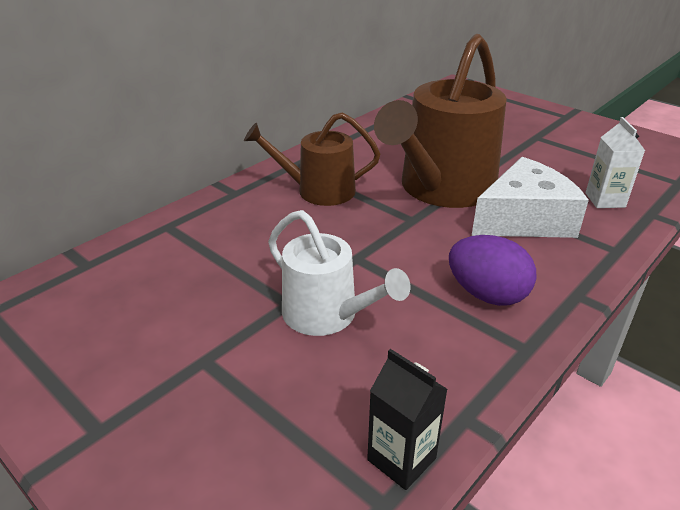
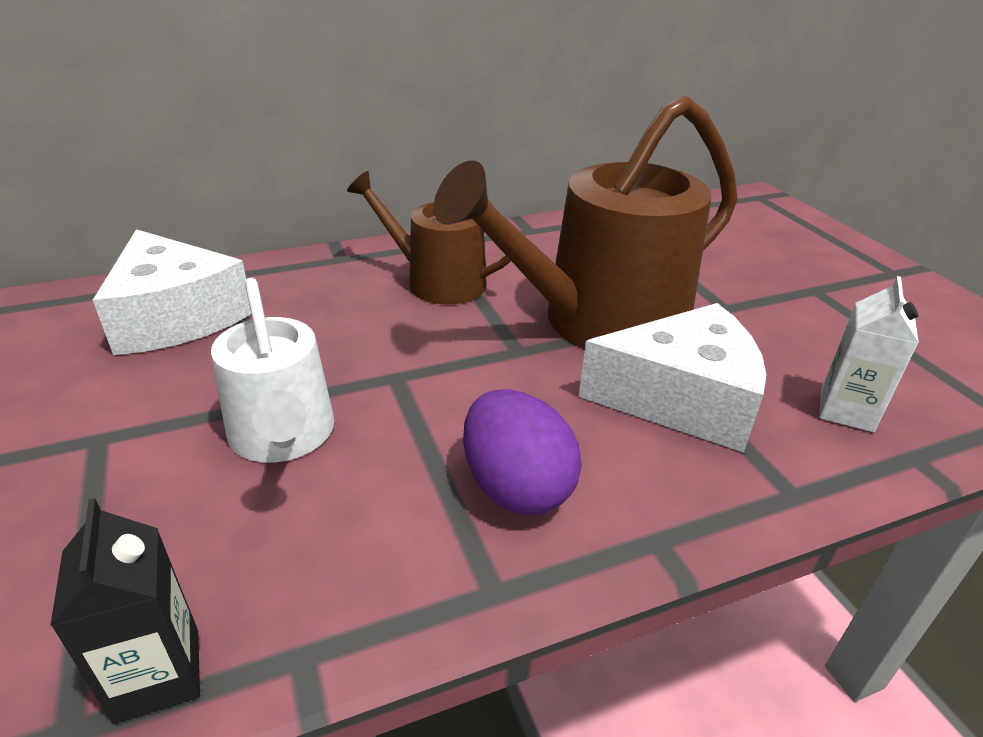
camera: 25 degrees right, 0 degrees up
(160, 267) = (175, 316): none -> white cheese

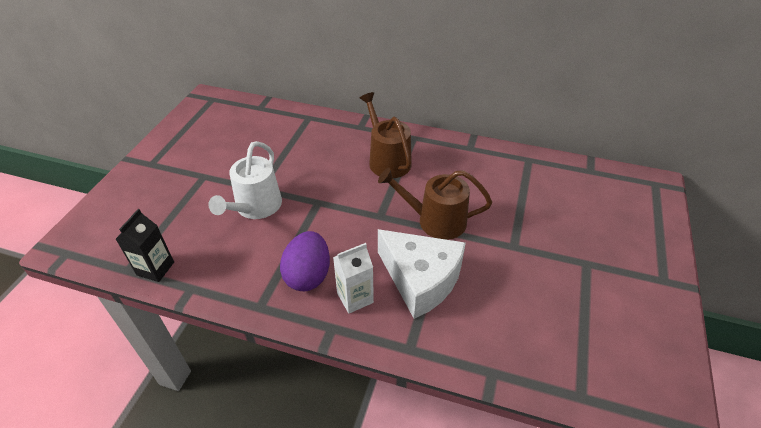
camera: 40 degrees right, 10 degrees up
(175, 316) = (269, 131): white cheese -> none
(601, 322) = (436, 221): brown watering can -> brown watering can, size x0.58
(846, 410) = (493, 332): white carton -> white carton (355, 298)

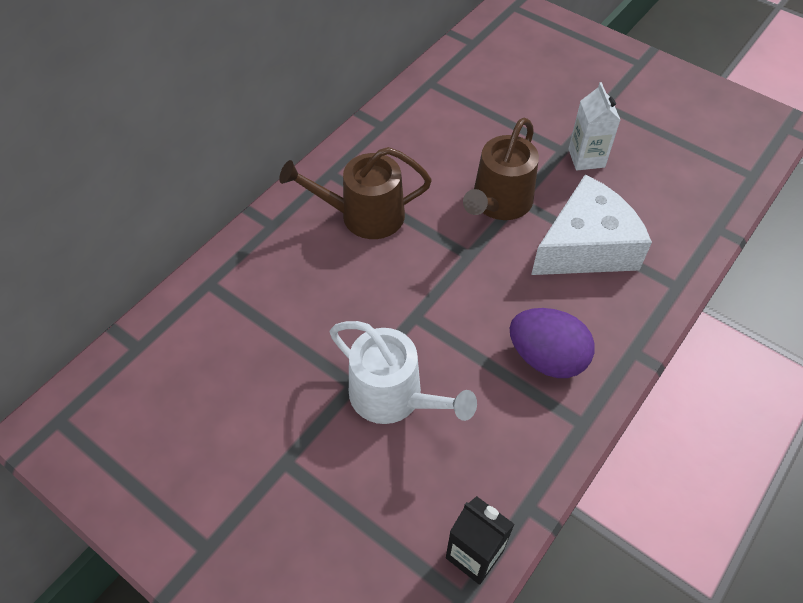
camera: 70 degrees left, 10 degrees up
(355, 298) = (596, 317): white carton -> white carton (586, 158)

